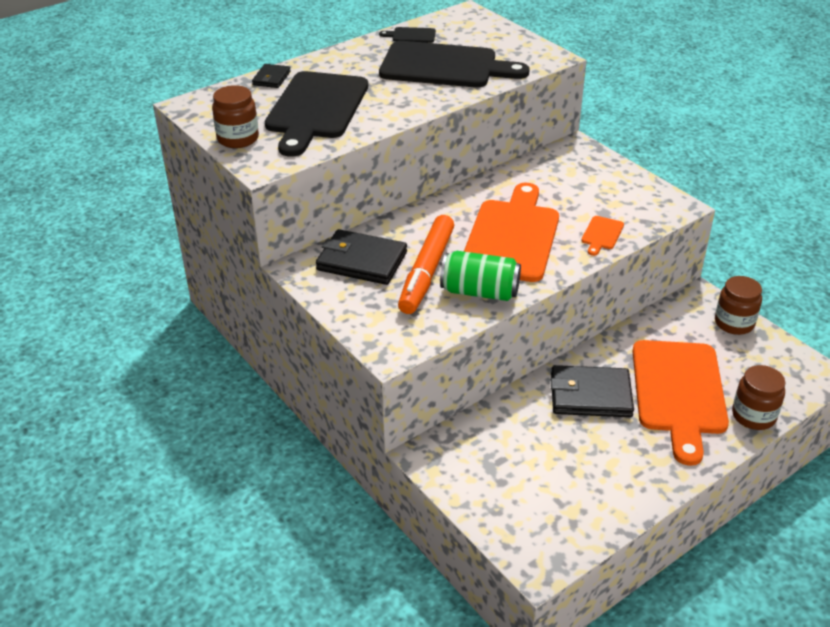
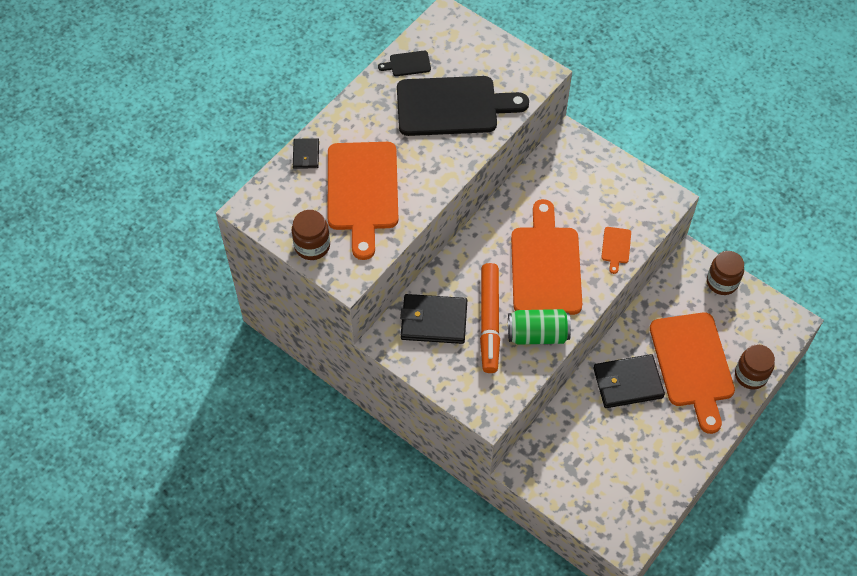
camera: 15 degrees left, 20 degrees up
(315, 109) = (362, 191): black cutting board -> orange cutting board

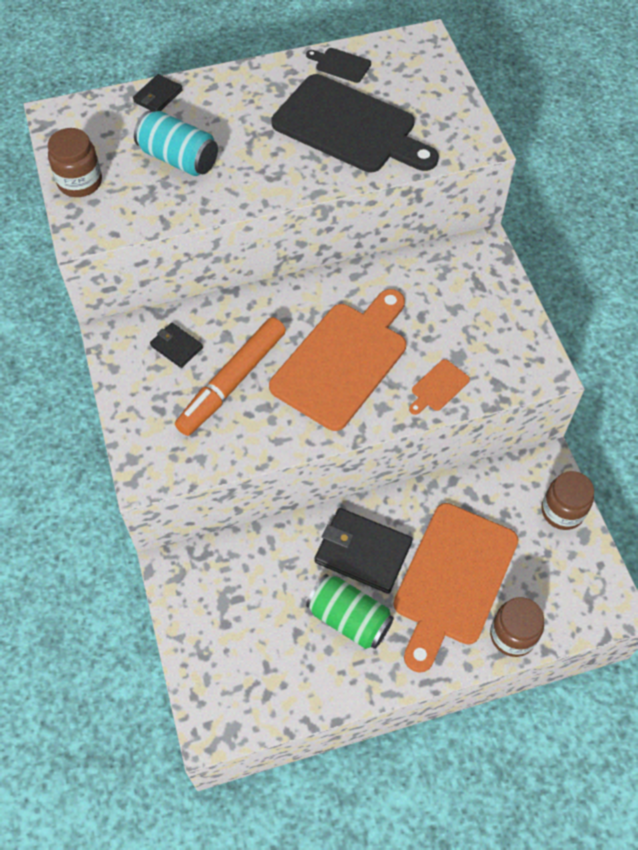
camera: 35 degrees right, 0 degrees up
(362, 191) = (179, 158): orange cutting board -> turquoise can
(433, 321) = (176, 346): black wallet -> black wallet, size x0.53
(537, 334) = (270, 426): green can -> green can (349, 618)

